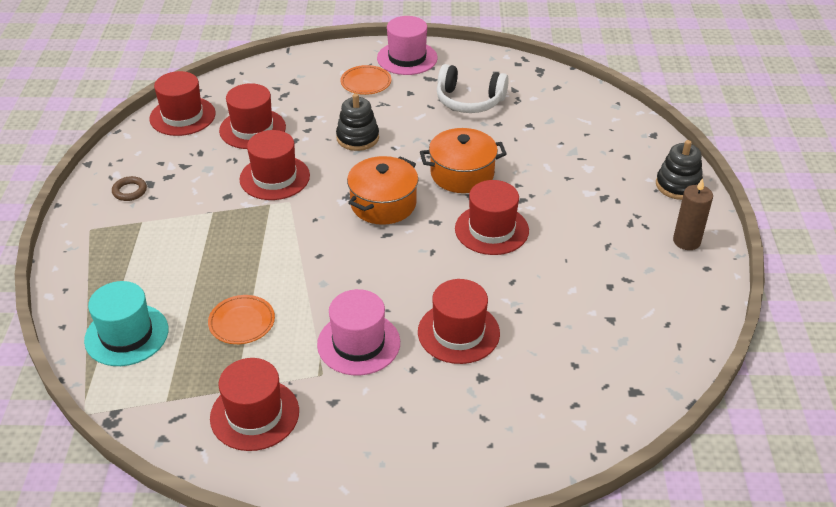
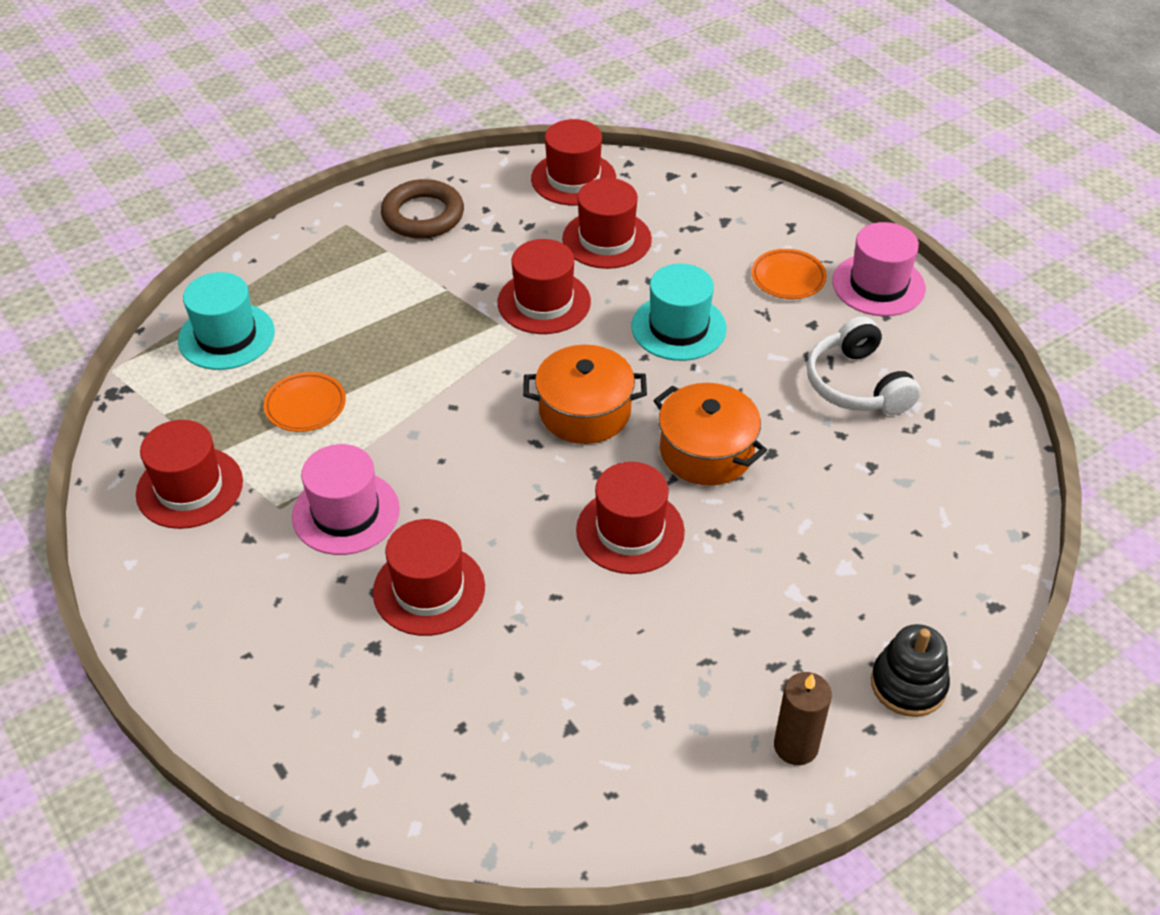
camera: 55 degrees right, 5 degrees up
(130, 191) = (423, 215): brown ring -> brown ring, size x1.95
(357, 138) = (678, 327): black stacking toy -> turquoise hat

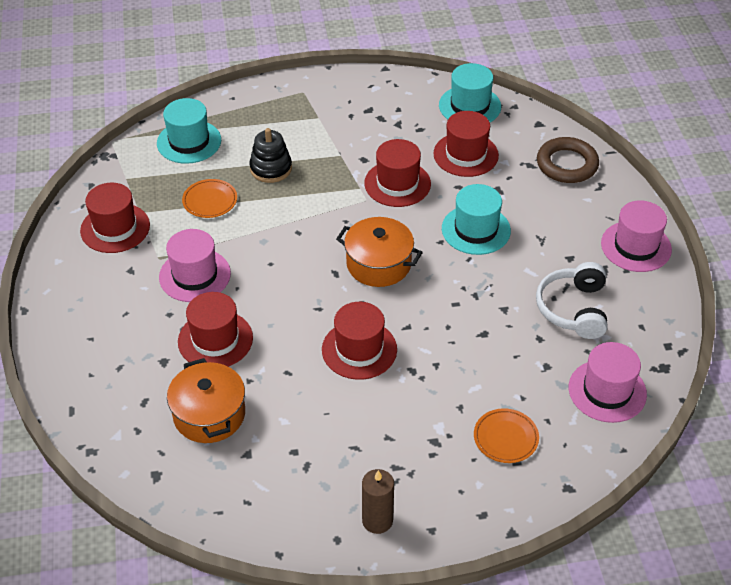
camera: 25 degrees right, 0 degrees up
(423, 215) = (355, 101): brown ring -> brown ring (567, 164)
(573, 179) = (470, 106): red hat -> turquoise hat
(706, 451) = (441, 317): orange pot -> orange pot (209, 414)
(788, 278) = (574, 220): orange plate -> orange plate (505, 438)
(908, 684) = (475, 513): black stacking toy -> black stacking toy (271, 168)
(960, 469) = (607, 391): none -> pink hat

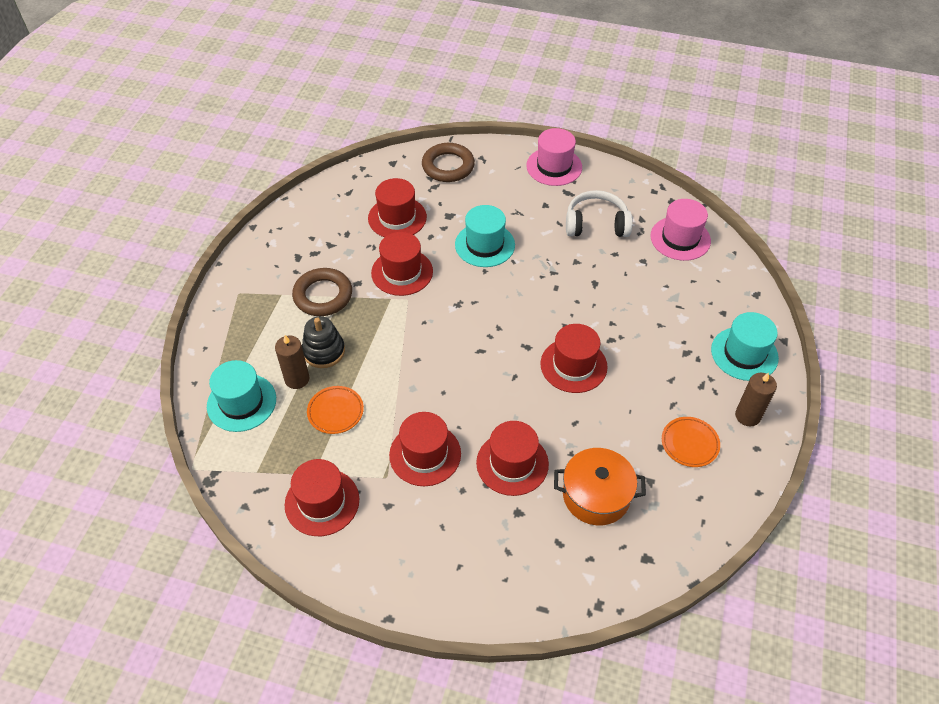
camera: 65 degrees left, 5 degrees up
(195, 275) = (425, 454): pink hat -> red hat
(231, 164) = (297, 379): none -> brown candle
(334, 143) = (323, 295): none -> brown ring
(378, 264) = (487, 318): orange pot -> none
(470, 106) = (342, 193): turquoise hat -> turquoise hat (744, 354)
(505, 438) = (700, 310): orange plate -> orange plate (689, 443)
(573, 309) = (596, 224): white headphones -> white headphones turned 150 degrees clockwise

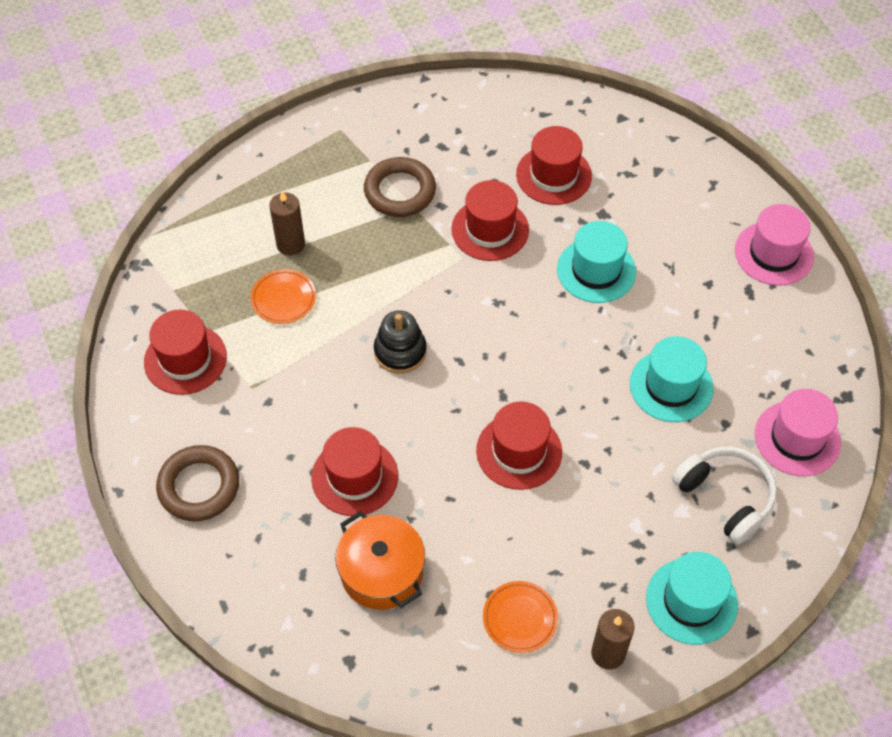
camera: 50 degrees right, 5 degrees up
(241, 402) = (230, 225): turquoise hat -> turquoise hat (671, 386)
(324, 351) = (339, 240): black stacking toy -> black stacking toy (400, 351)
(425, 454) = (301, 400): red hat -> none
(448, 166) = (668, 164): brown ring -> brown ring (199, 486)
(596, 224) = (732, 347): white headphones -> white headphones (726, 497)

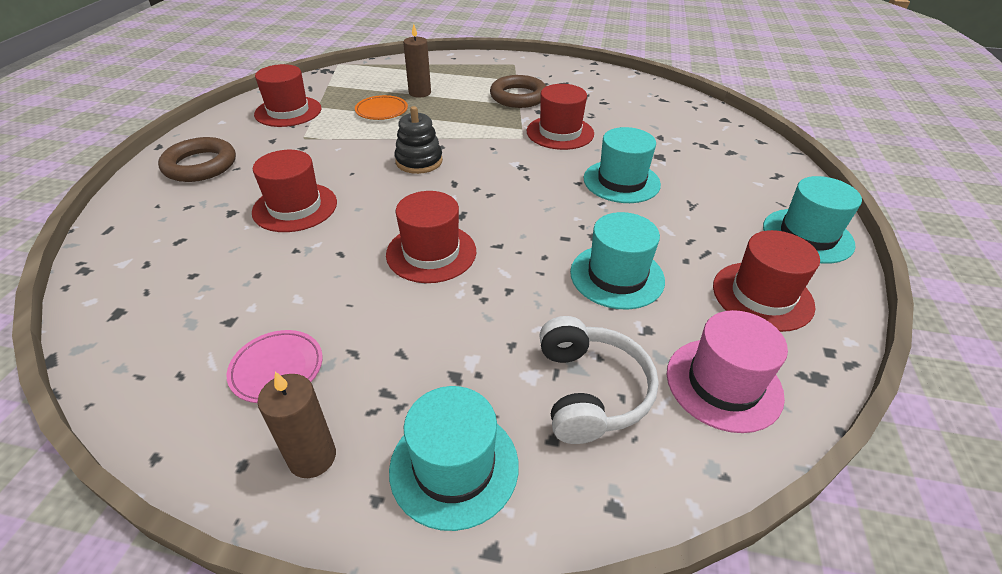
camera: 35 degrees right, 15 degrees down
(382, 572) = (228, 270): orange pot -> none
(520, 618) = (277, 369): orange plate -> pink plate
(553, 175) = (639, 126): red hat -> red hat (762, 296)
(773, 253) = (807, 235): pink hat -> turquoise hat

